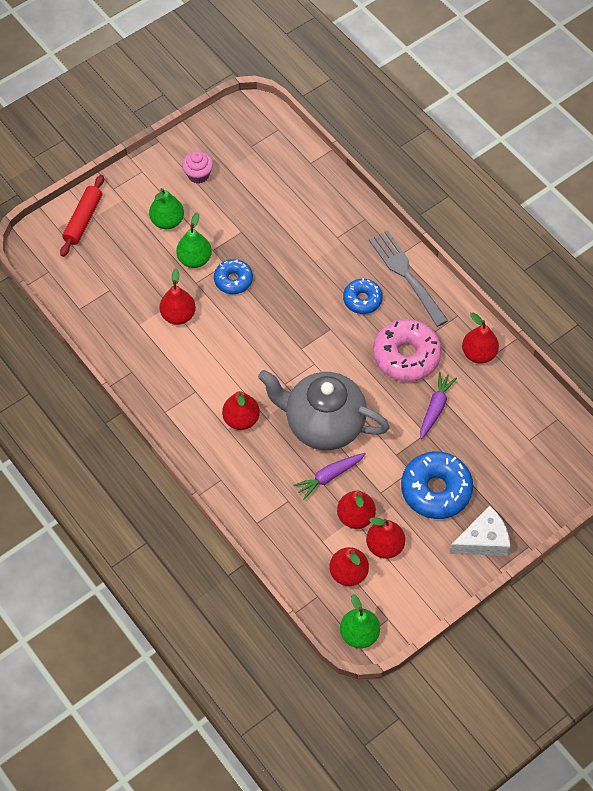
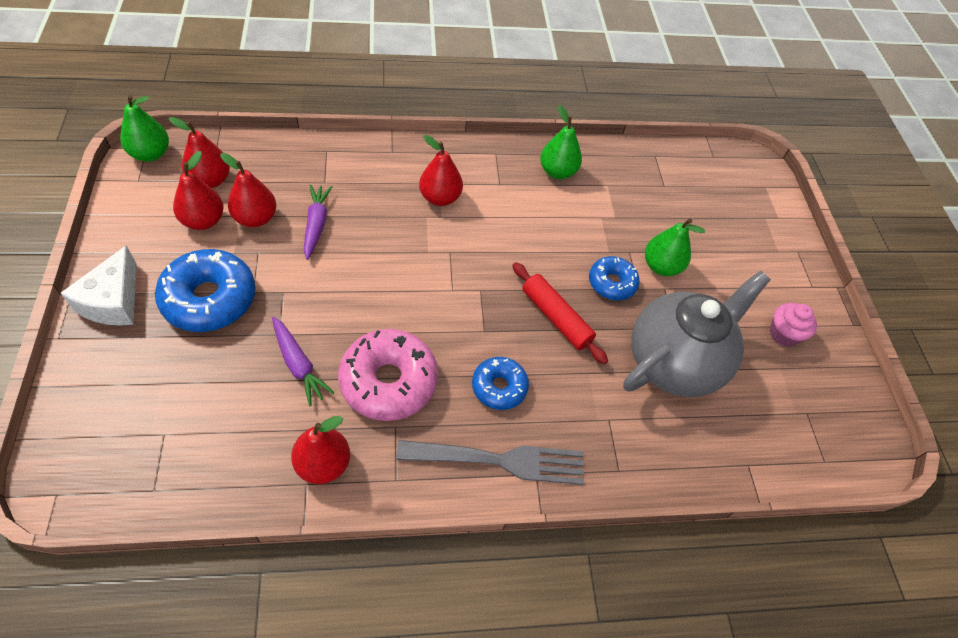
camera: 115 degrees right, 5 degrees down
(83, 220) = (765, 209): red rolling pin -> red rolling pin (555, 318)
(167, 221) = (728, 271): green pear -> green pear (557, 172)
(178, 315) = (597, 217): red pear -> none
(323, 424) = (376, 254): grey teapot -> grey teapot (674, 362)

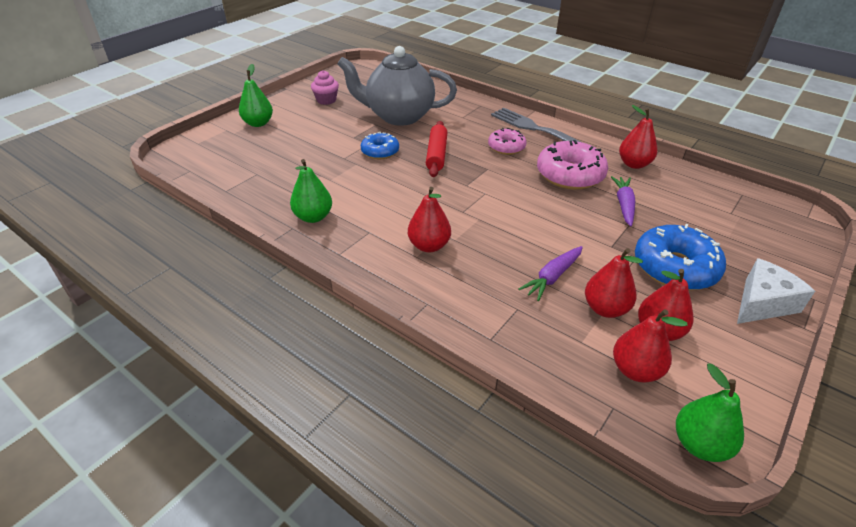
camera: 130 degrees left, 15 degrees down
(499, 387) = (506, 147): blue donut -> pink donut
(661, 266) = (338, 144): green pear -> green pear (258, 123)

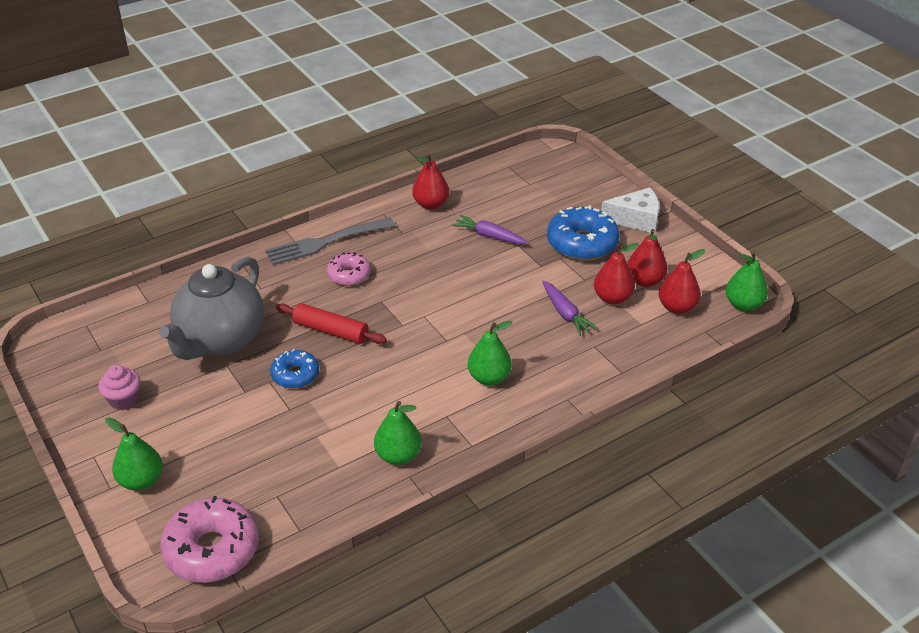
camera: 70 degrees left, 0 degrees up
(429, 246) = (489, 378): red pear -> green pear
(570, 175) = (425, 250): pink donut -> pink donut (212, 549)
(762, 303) = (636, 219): white cheese -> white cheese turned 105 degrees clockwise

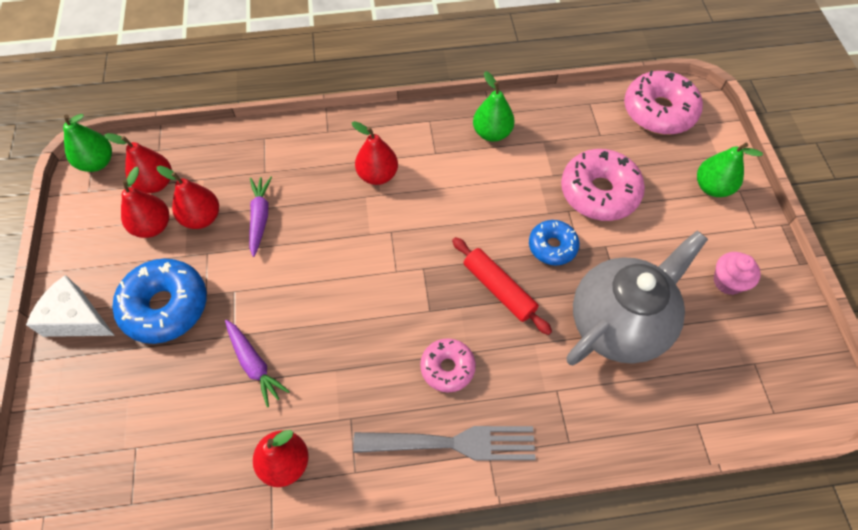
camera: 155 degrees left, 20 degrees up
(263, 435) = (599, 192): none -> pink donut
(489, 378) = (377, 175): green pear -> red pear

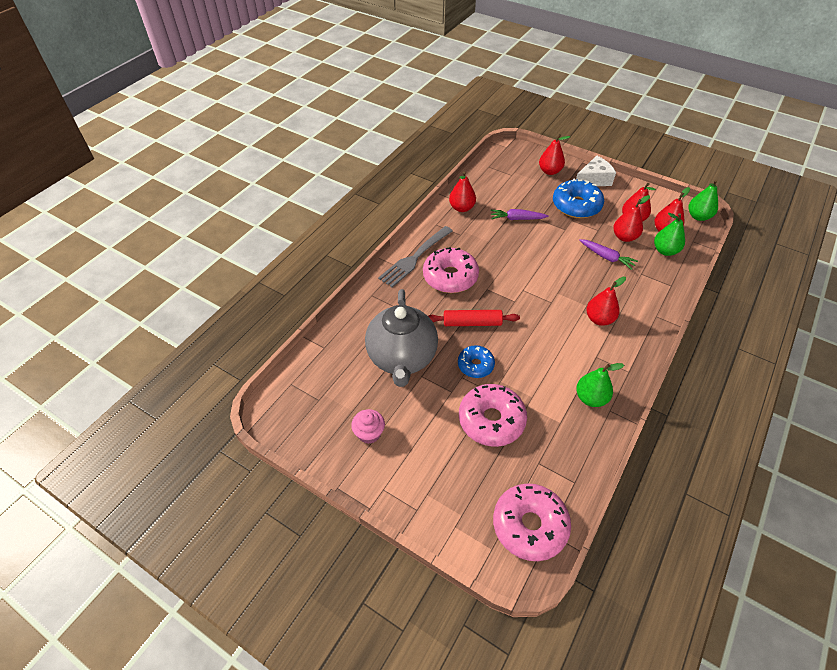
camera: 130 degrees right, 10 degrees down
(88, 394) = (549, 171): none -> red pear
(447, 368) = (450, 277): pink donut -> pink donut, size x1.70
(712, 187) = (435, 493): green pear -> green pear (665, 251)

